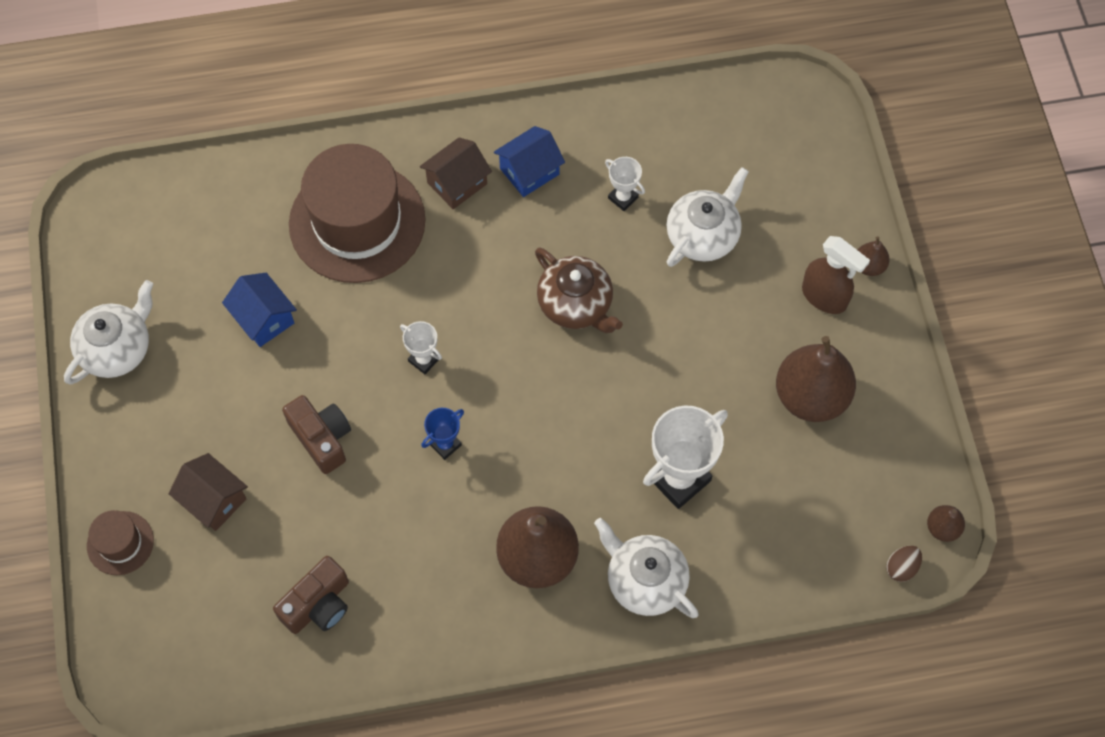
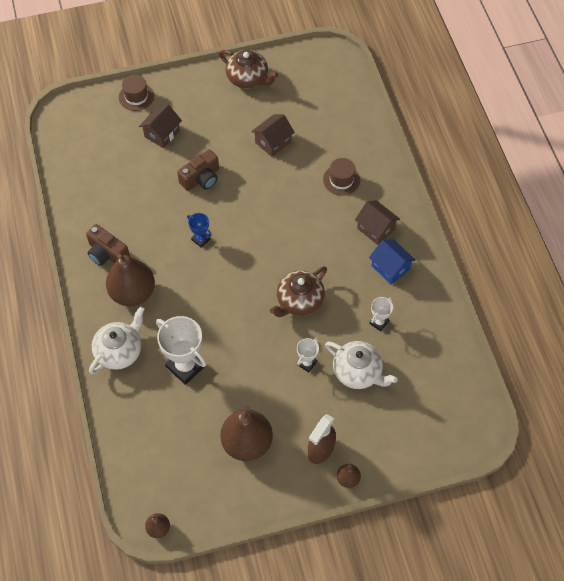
camera: 85 degrees right, 5 degrees down
(117, 348) = (248, 78): white teapot -> brown teapot
(264, 319) = (273, 142): blue house -> brown house
(318, 604) = (103, 188): brown camera -> brown camera (107, 253)
(357, 222) = (341, 180): brown hat -> brown hat, size x0.45
(424, 360) = (254, 223): white trophy -> white trophy (307, 363)
(901, 567) = (130, 502): brown egg -> none

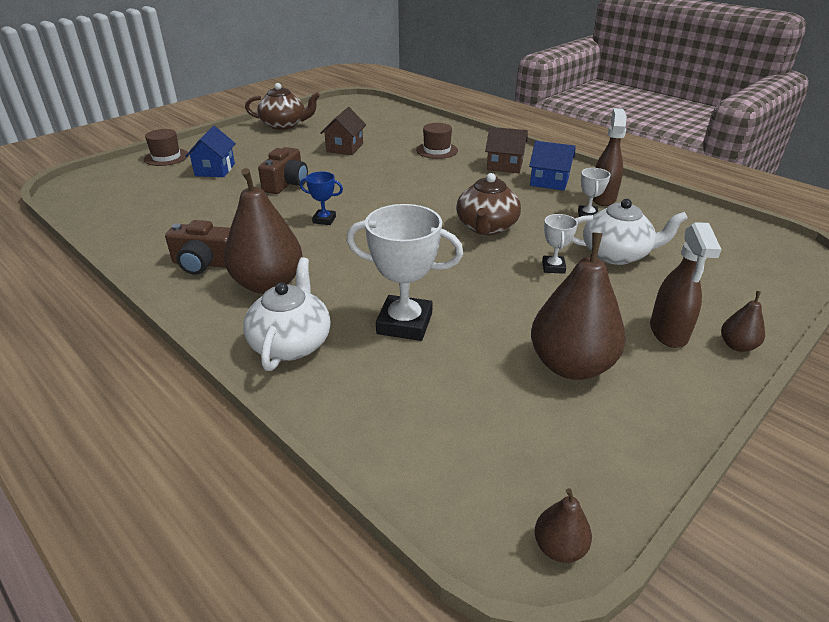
camera: 30 degrees left, 25 degrees down
(162, 133) = (215, 170): brown house -> blue house
(410, 308) = (603, 198): none -> brown spray bottle

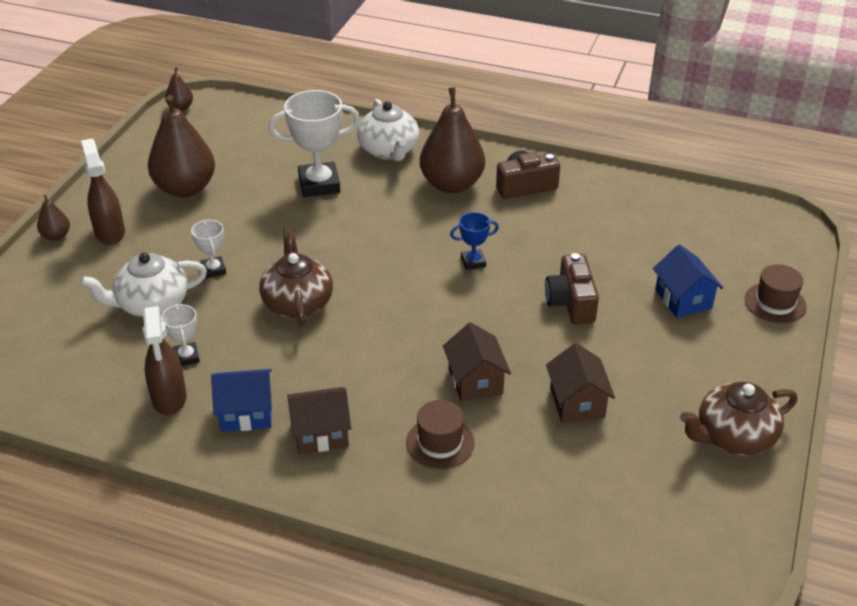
camera: 155 degrees right, 5 degrees up
(392, 166) = (475, 381): none -> brown house

